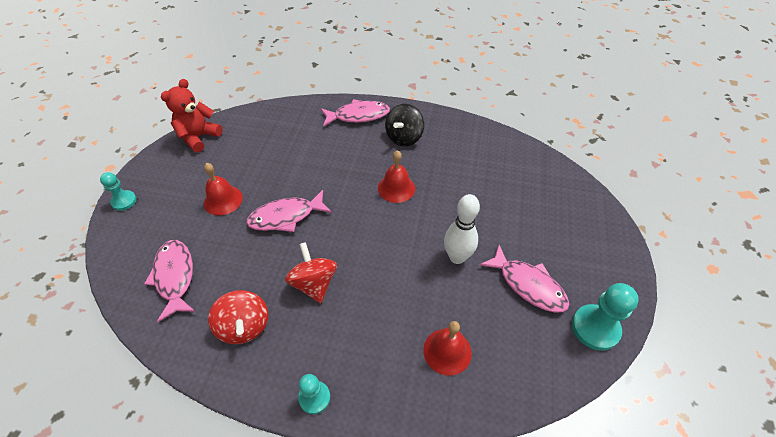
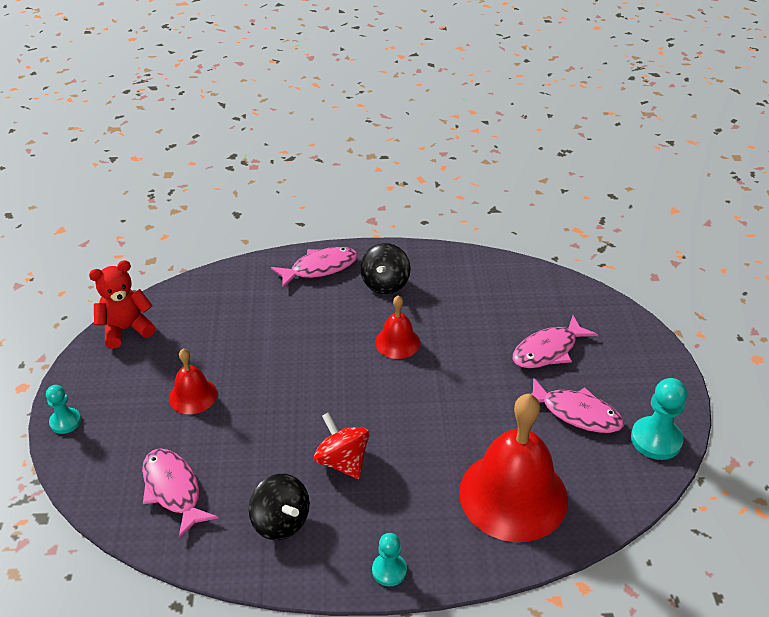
camera: 15 degrees left, 10 degrees down
(199, 137) = (126, 329): red teddy bear -> red teddy bear turned 45 degrees clockwise
(244, 326) = (281, 521): red spinning top -> black spinning top
(286, 217) = (279, 399): pink fish -> pink fish (548, 350)
(447, 351) = (513, 495): red bell -> red bell, size x2.04
(457, 257) = (492, 401): white bowling pin -> none

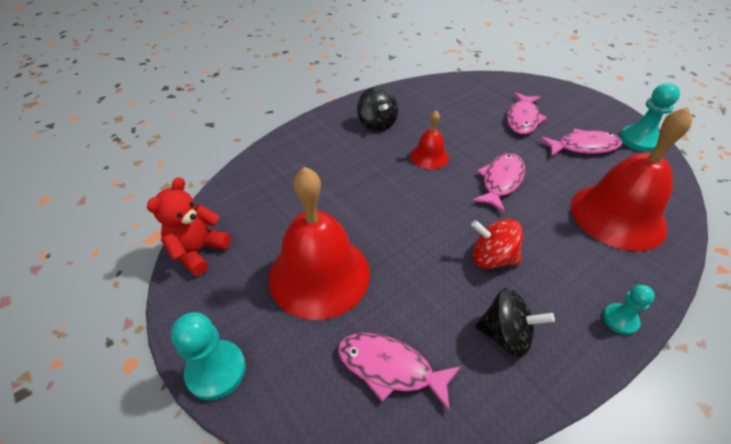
camera: 35 degrees left, 5 degrees up
(65, 422) = (216, 371): turquoise pawn -> turquoise pawn, size x1.62
(193, 395) = (319, 274): red bell -> red bell, size x2.04
(320, 268) = (319, 133): pink fish -> pink fish (500, 181)

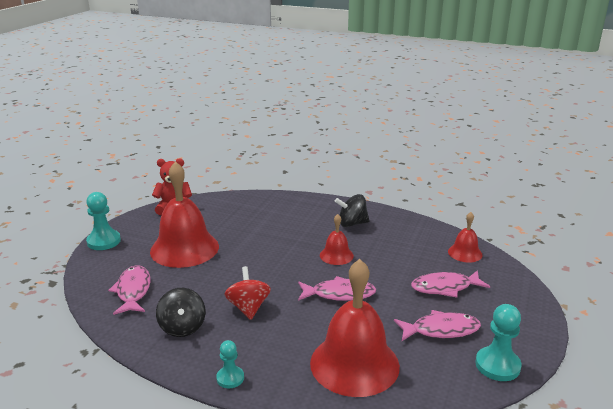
camera: 60 degrees right, 20 degrees down
(377, 124) = (352, 224): black spinning top -> black spinning top turned 45 degrees clockwise
(476, 87) = (465, 253): none -> red bell
(583, 147) = (441, 330): pink fish -> pink fish turned 60 degrees counterclockwise

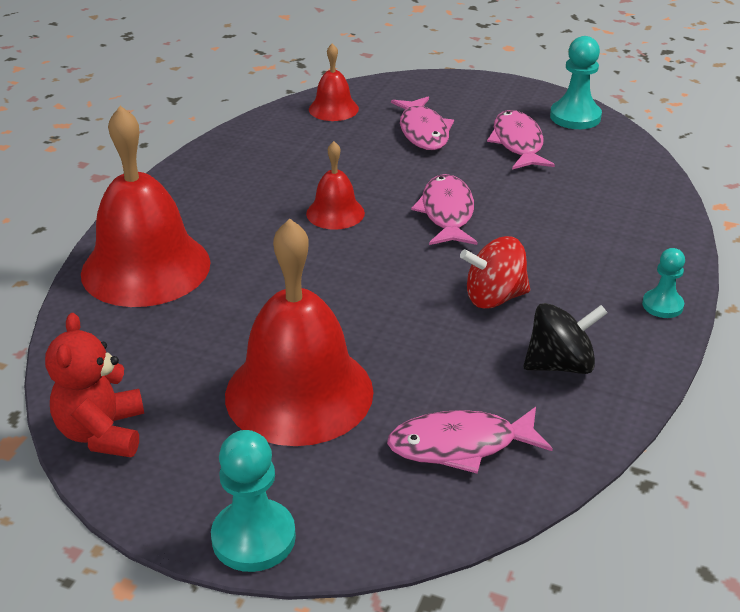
camera: 90 degrees left, 10 degrees up
(352, 224) = (229, 195): black spinning top -> none
(354, 364) = (601, 206): red bell -> red bell (146, 267)

